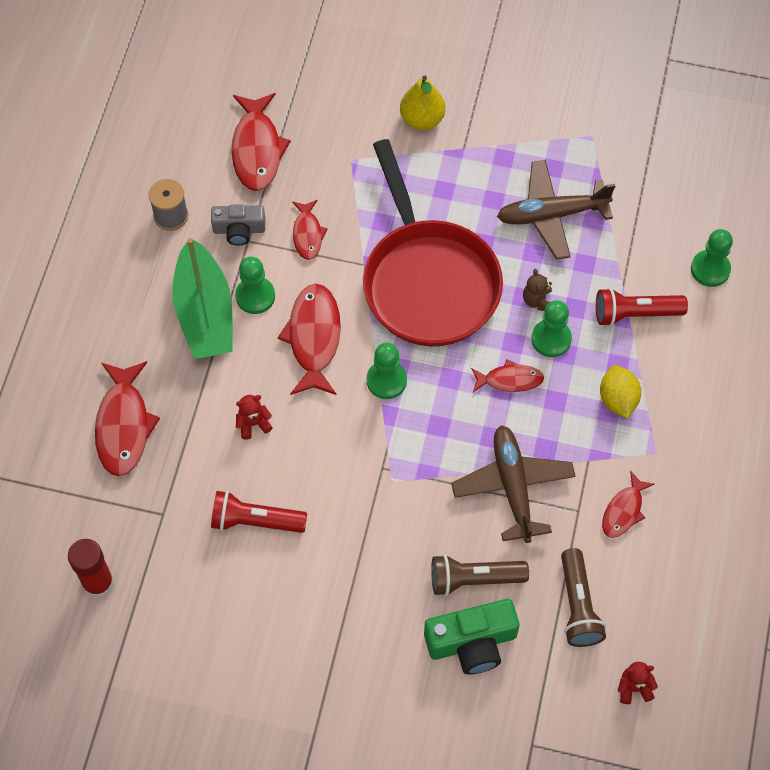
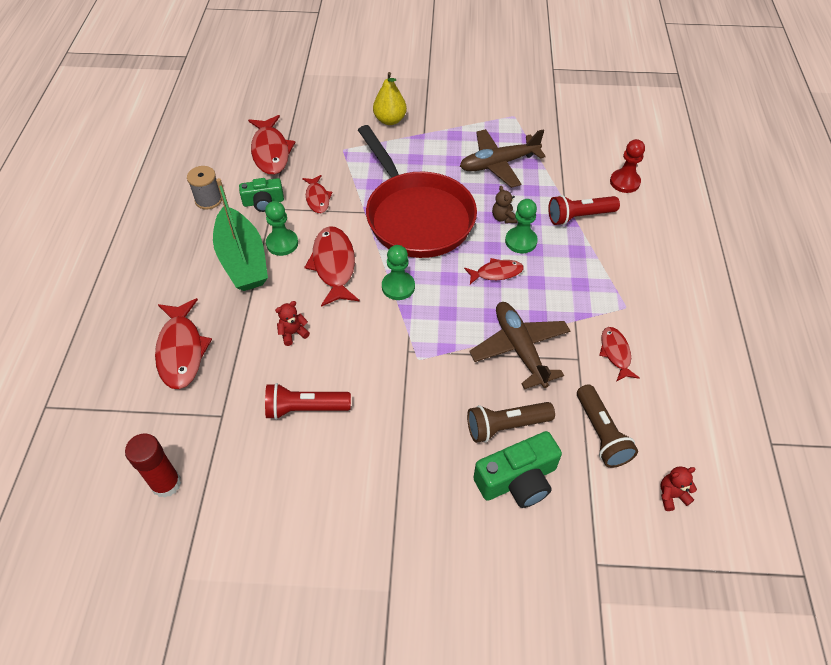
camera: 10 degrees left, 10 degrees down
(239, 230) = (263, 202): grey camera -> green camera
(617, 399) = (584, 274): yellow lemon -> none
(624, 511) = (615, 353): red fish -> red fish turned 150 degrees clockwise
(710, 269) = (624, 182): green pawn -> red pawn

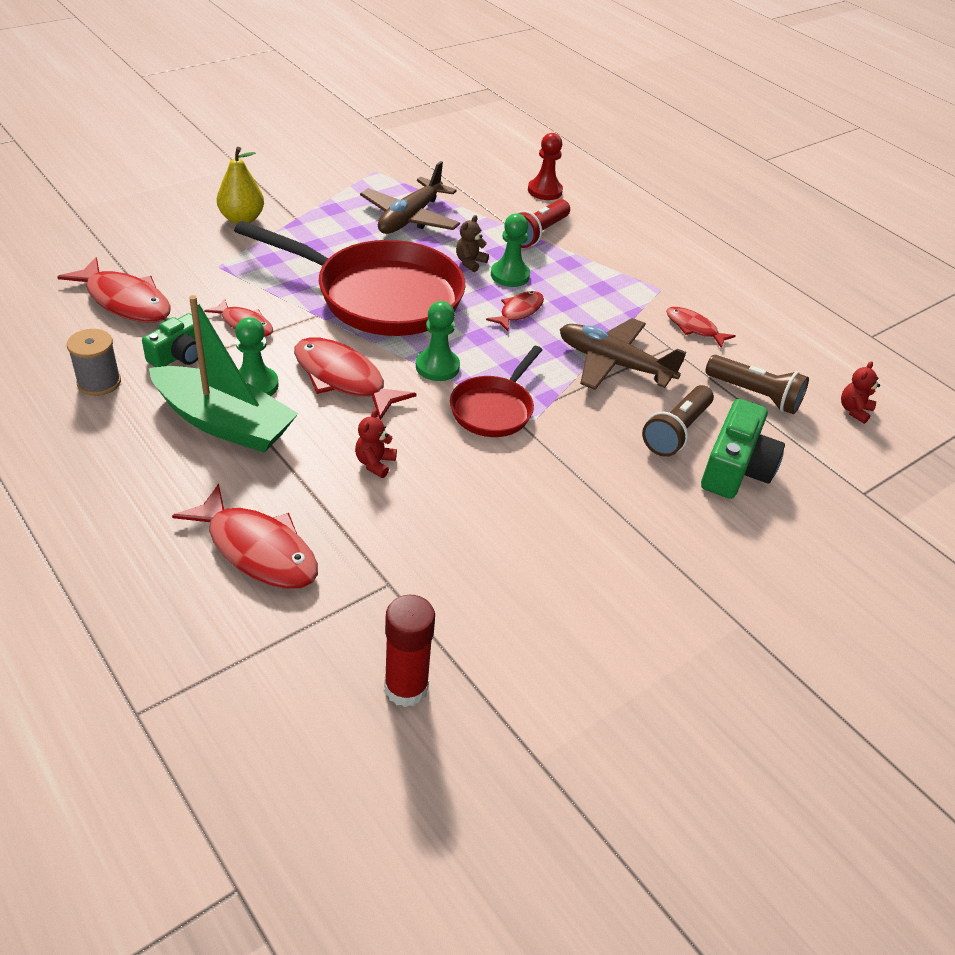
camera: 45 degrees left, 10 degrees down
(305, 408) = (474, 524): red flashlight -> none
(401, 337) = (494, 409): none -> red pan
(503, 218) = (470, 262): brown teddy bear -> brown teddy bear turned 90 degrees clockwise

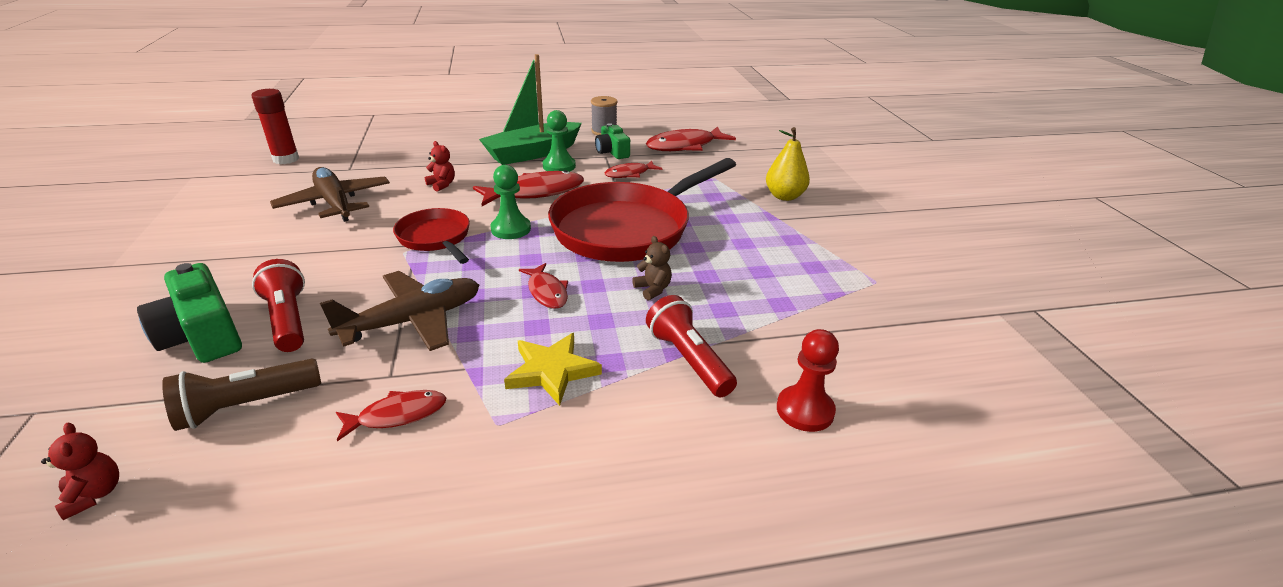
camera: 120 degrees right, 10 degrees down
(258, 550) = (423, 145): red fish -> none
(410, 218) = (760, 277): brown plane -> brown plane (335, 203)
(510, 275) = (612, 307): green pawn -> none
(600, 282) = (552, 371): none -> yellow star
(676, 432) = (288, 319): brown flashlight -> red flashlight

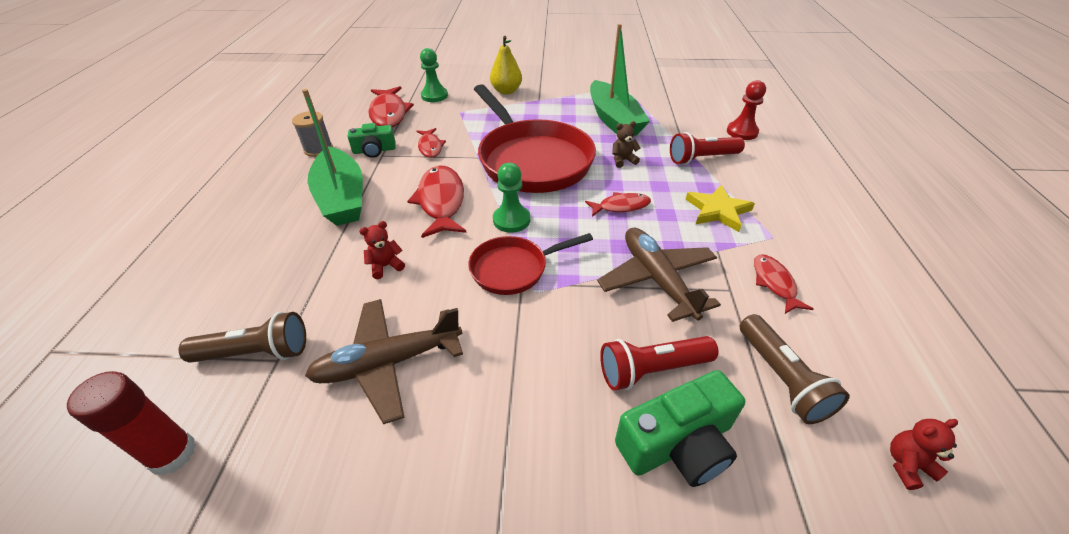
camera: 75 degrees left, 10 degrees up
(357, 162) = (256, 352): none -> brown flashlight
(559, 166) = (387, 183): green pawn -> green pawn (434, 96)
(762, 277) = (613, 119): none -> green boat

